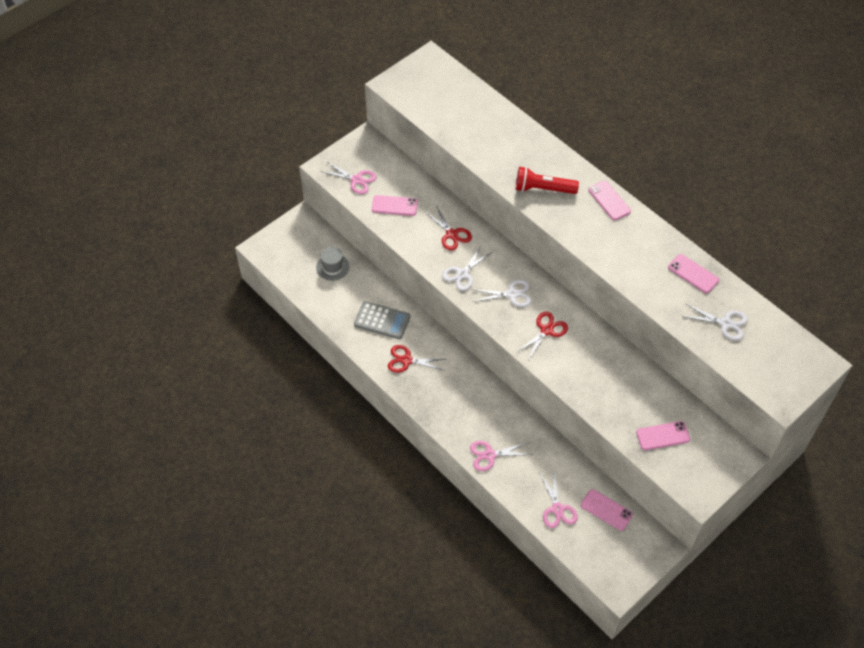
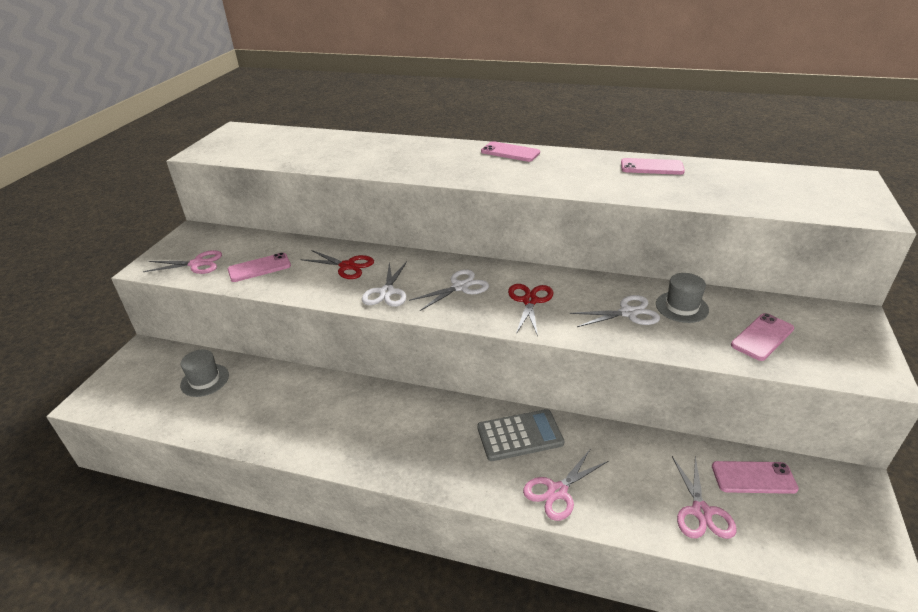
camera: 30 degrees left, 20 degrees down
(382, 321) = (303, 407): grey calculator -> grey calculator (520, 435)
(406, 360) = (364, 434): red scissors -> none
(543, 189) = (434, 165): red flashlight -> none
(557, 509) = (701, 512): pink scissors -> pink scissors turned 45 degrees clockwise
(638, 388) = (681, 307): none -> grey hat
(725, 323) = (732, 185): white scissors -> white scissors (628, 313)

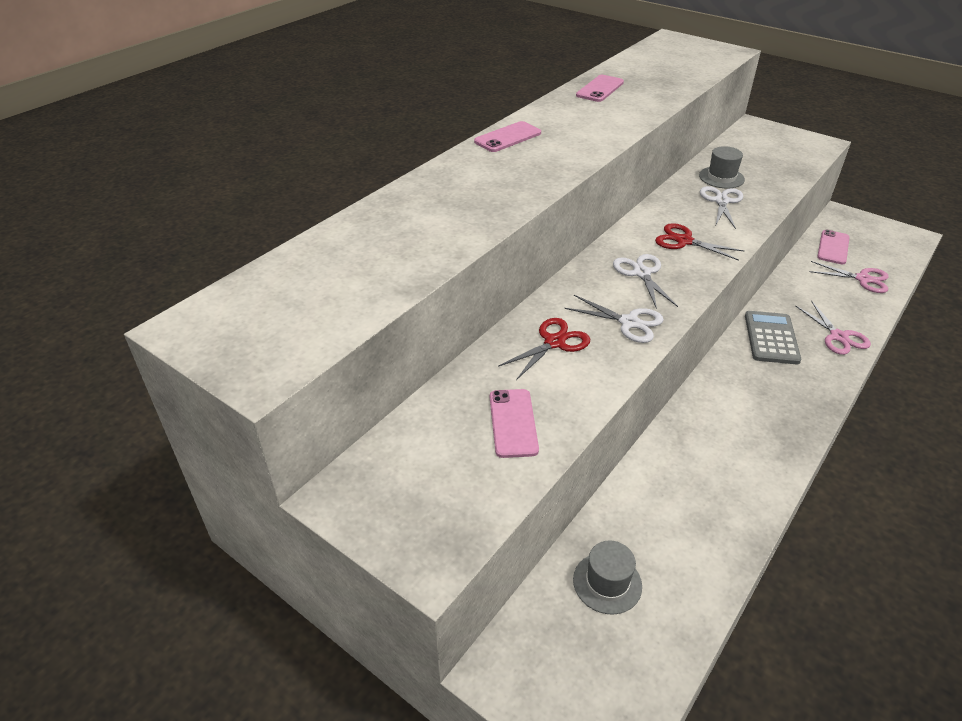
camera: 70 degrees left, 5 degrees up
(197, 264) = (459, 494): pink scissors -> none
(762, 337) = (770, 162): pink phone -> none

